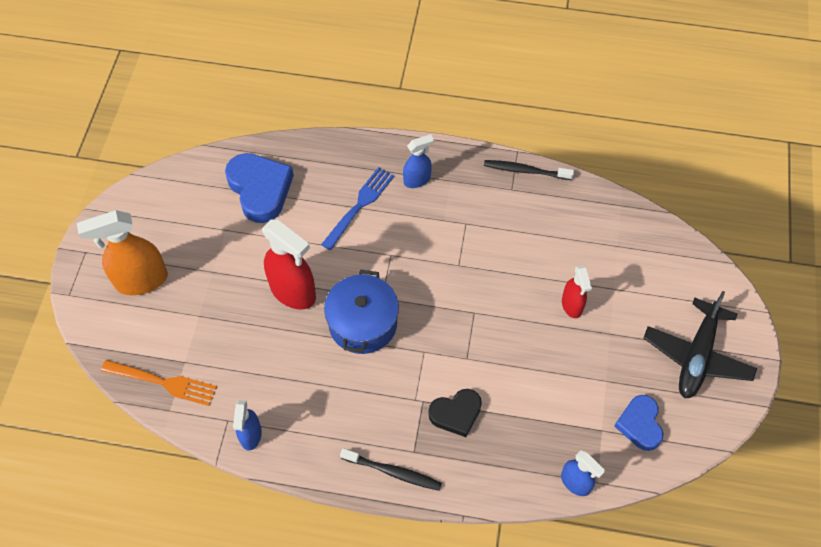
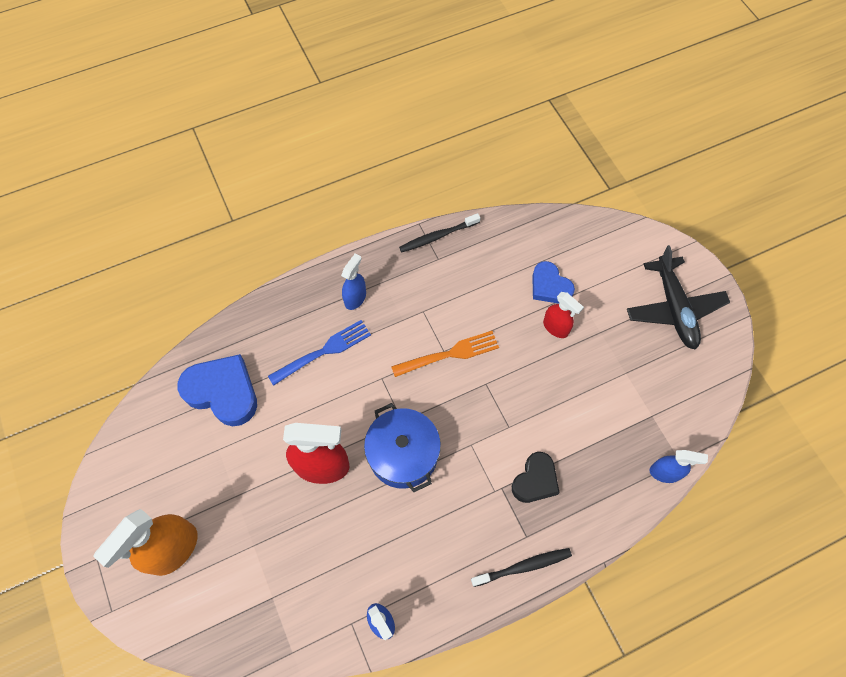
camera: 35 degrees left, 5 degrees up
(162, 382) = (266, 631): orange fork -> orange fork (449, 354)
(359, 206) = (323, 352): blue fork -> blue fork turned 60 degrees clockwise
(640, 424) = (675, 391): blue heart -> blue heart (549, 286)

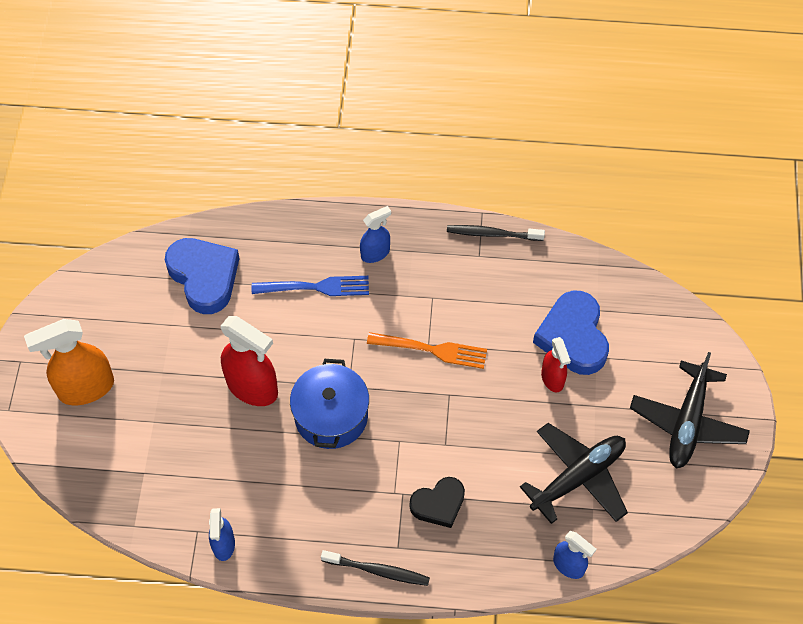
camera: 30 degrees right, 5 degrees down
(549, 286) = (573, 337): blue heart -> blue heart, size x1.59
(625, 396) = (578, 477): none -> black plane

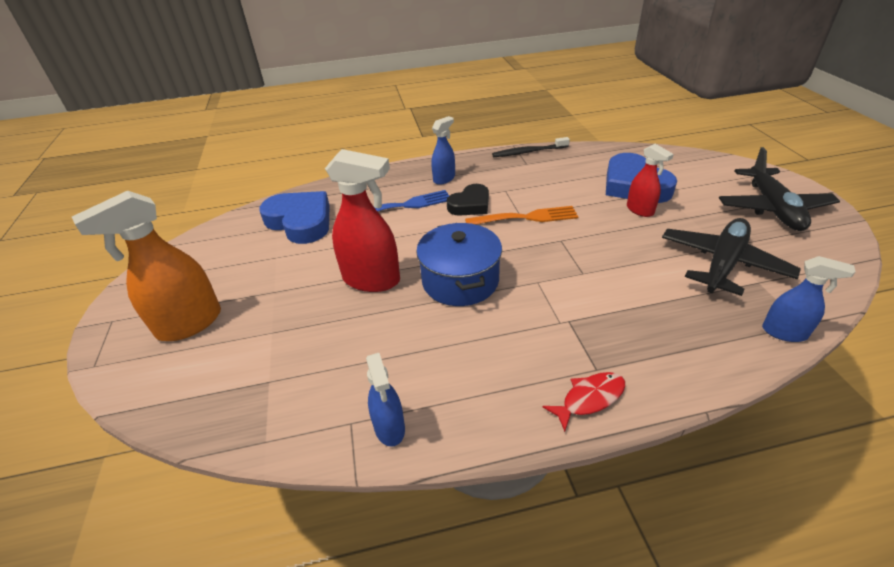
camera: 15 degrees left, 20 degrees down
(377, 570) = (589, 399): black toothbrush -> red fish
(438, 504) = (611, 319): black heart -> black heart (470, 204)

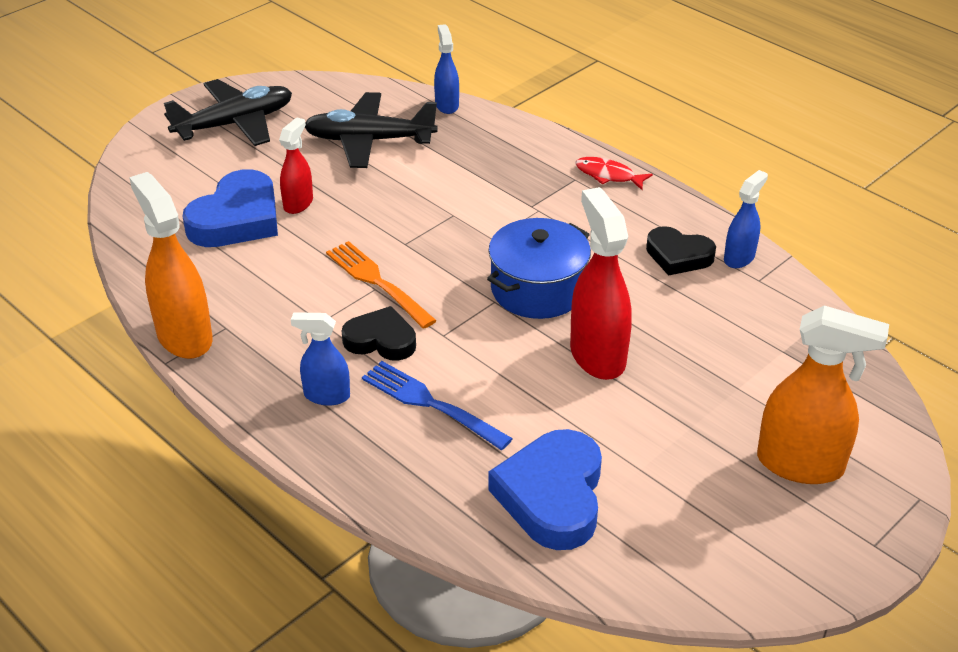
camera: 125 degrees left, 0 degrees up
(429, 382) = (678, 256): none -> black heart
(529, 152) = (184, 336): black toothbrush -> orange spray bottle

